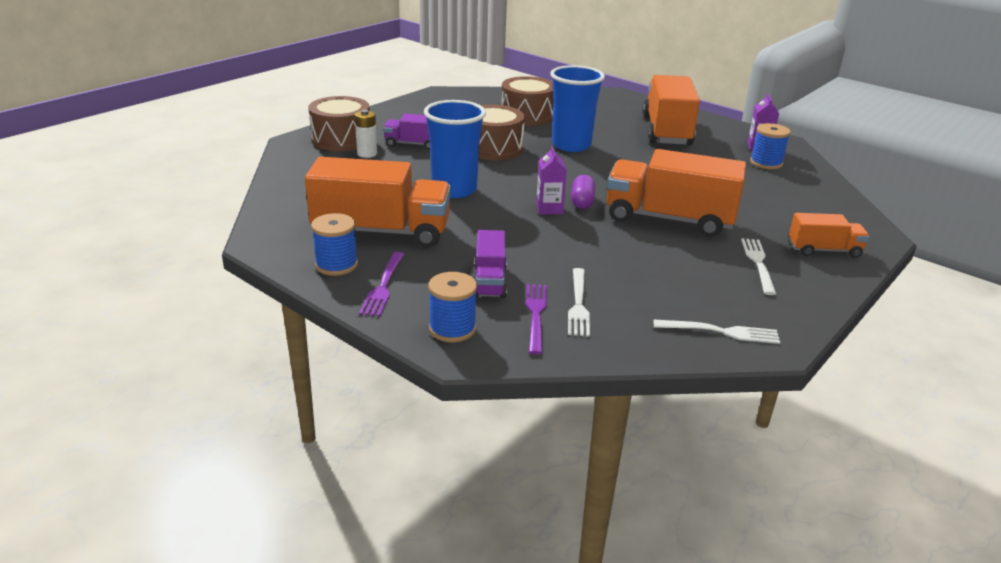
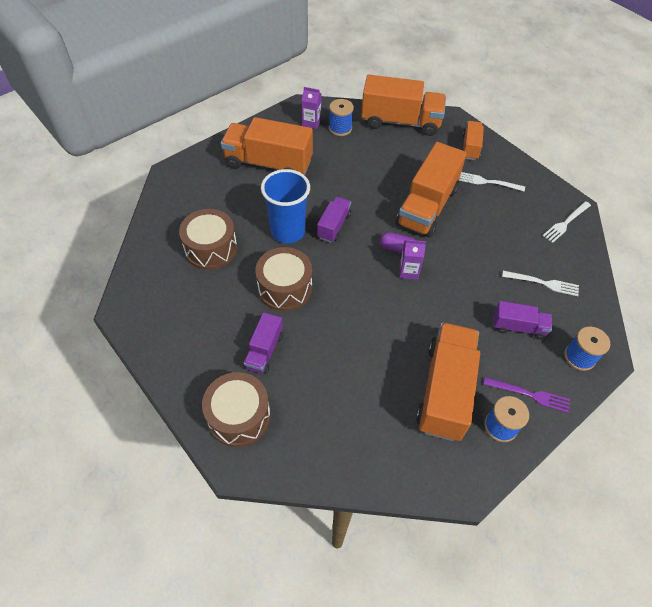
camera: 80 degrees left, 25 degrees up
(367, 154) = (282, 393): white battery -> none
(454, 190) = (370, 329): blue cup -> none
(535, 314) = (557, 308): purple fork -> none
(595, 166) = (334, 226): none -> purple truck
(722, 332) = (565, 223): white fork -> white fork turned 150 degrees counterclockwise
(822, 199) = (400, 122): none -> orange truck

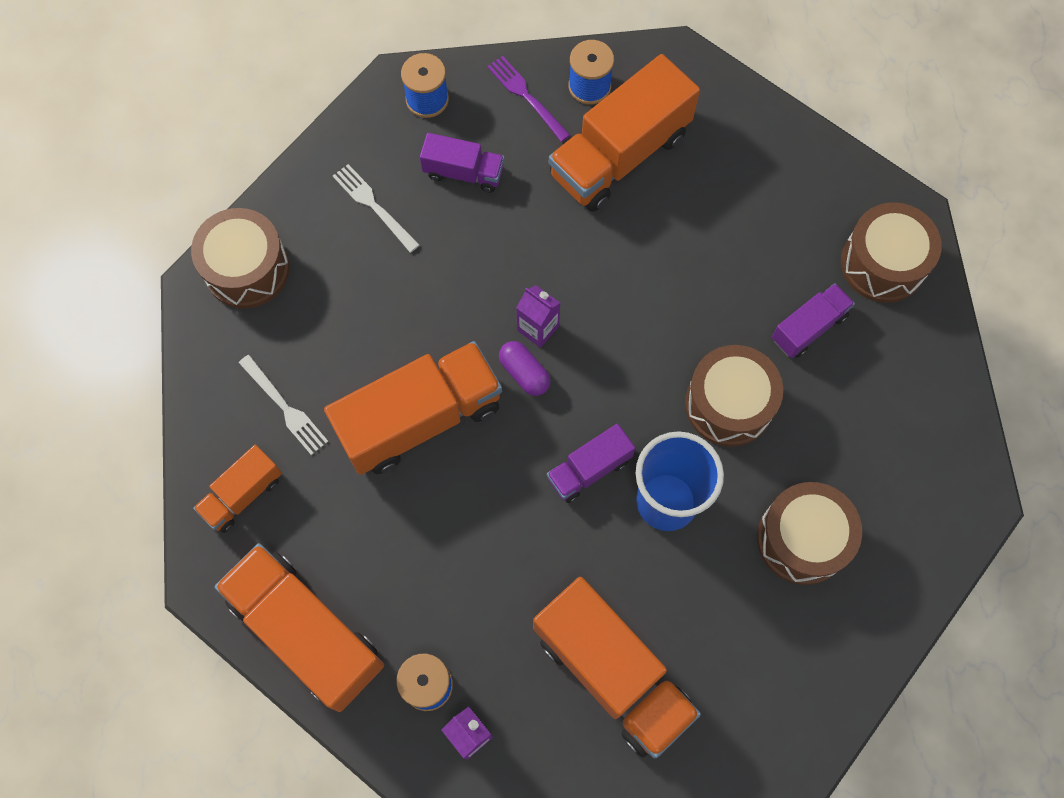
camera: 145 degrees left, 15 degrees up
(518, 327) = (463, 172): purple truck -> purple truck turned 150 degrees clockwise
(565, 223) = (247, 269): white fork -> brown drum

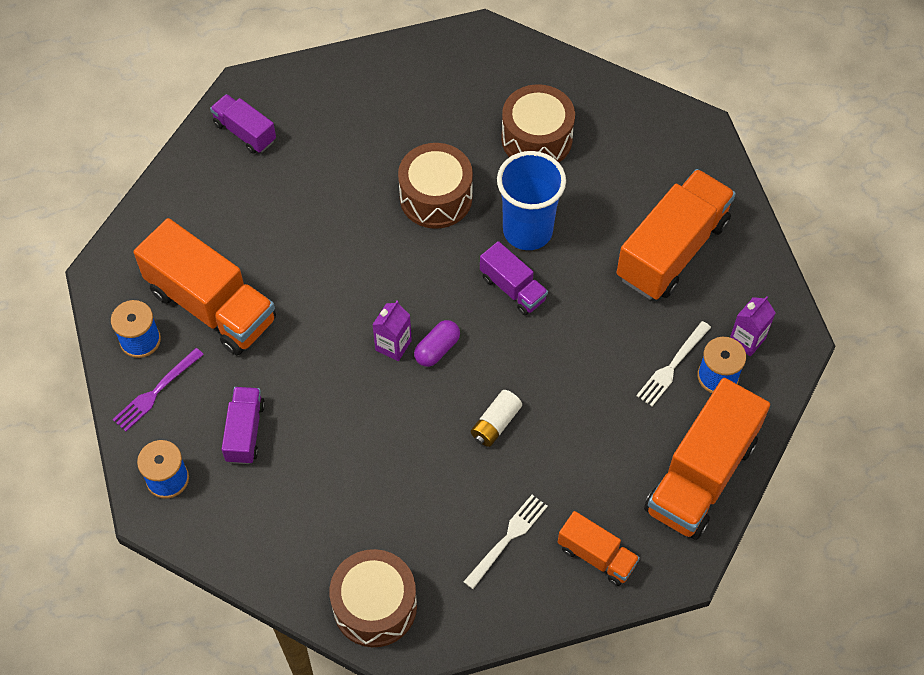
camera: 100 degrees left, 10 degrees down
(373, 205) = (290, 505): white fork -> white fork (672, 367)
(420, 419) = (495, 424): orange truck -> white battery
(808, 327) = (358, 149): purple truck -> purple truck (245, 132)
(882, 263) = (292, 104): brown drum -> none

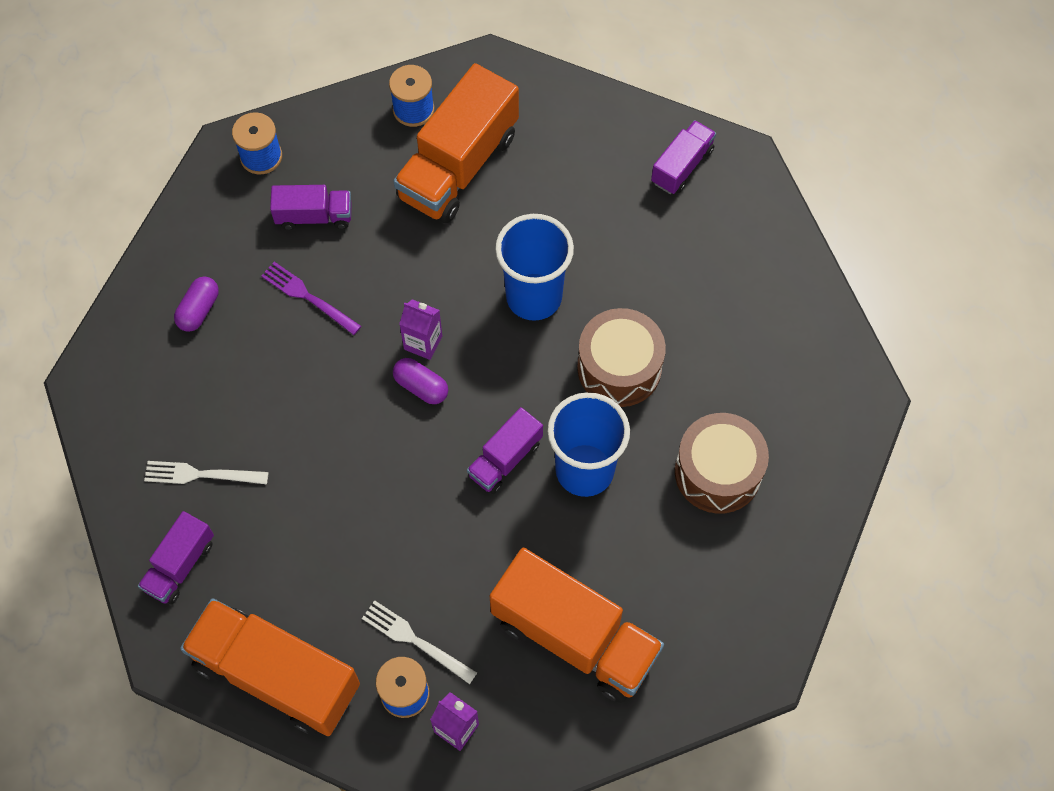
camera: 85 degrees right, 5 degrees up
(155, 392) = (355, 132): purple fork -> purple fork (307, 297)
(334, 539) = (199, 310): none -> purple capsule
(359, 255) = (534, 297): none -> blue cup
(375, 606) = (127, 355): brown drum -> none
(495, 424) = (333, 453): white battery -> none
(508, 538) = (200, 474): white fork -> white fork turned 150 degrees clockwise
(596, 556) = (180, 565): orange truck -> purple truck

